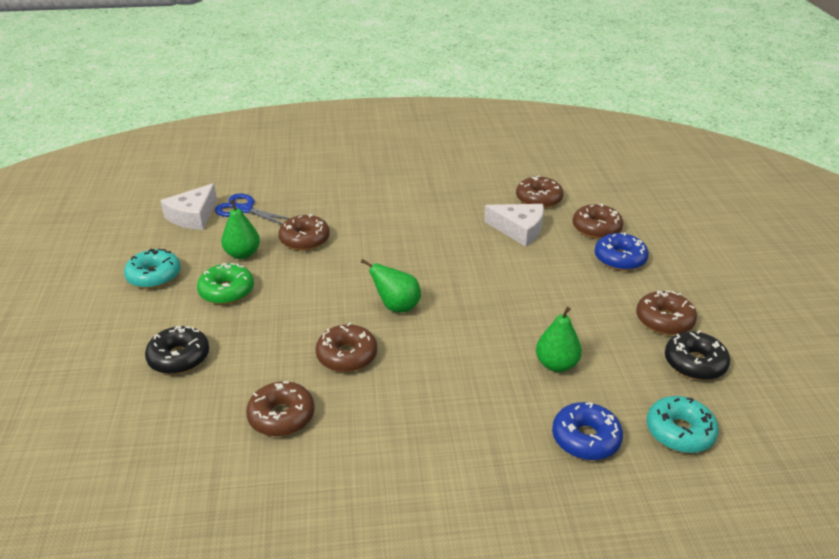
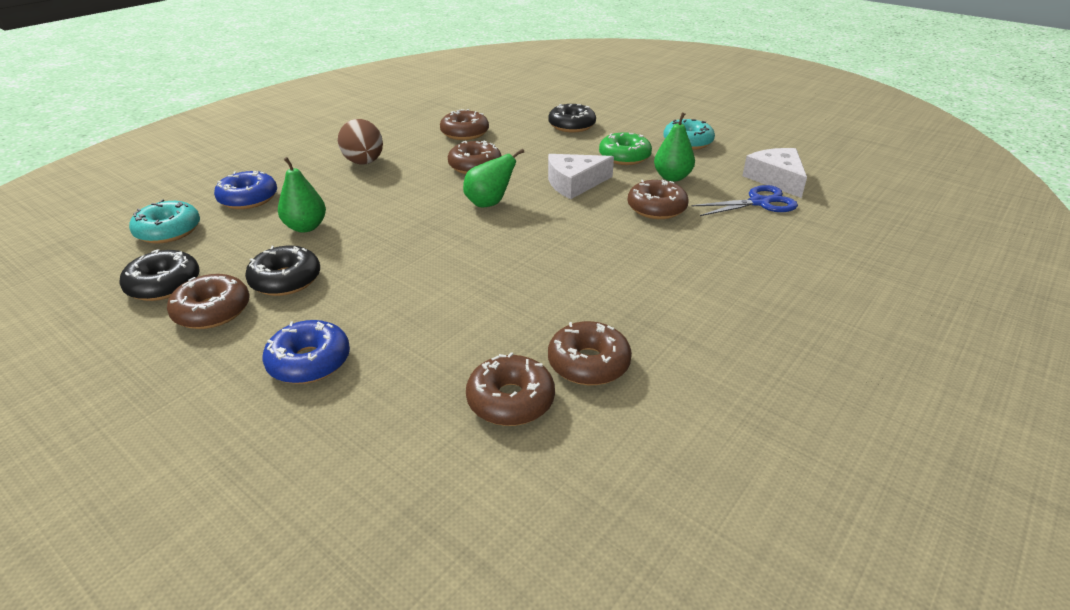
camera: 135 degrees right, 0 degrees up
(433, 430) = (364, 162): none -> brown egg
(519, 230) = (477, 332): white cheese -> white cheese (574, 183)
(596, 228) = (377, 395): brown donut -> brown donut (588, 363)
(603, 319) = (286, 280): none -> black donut

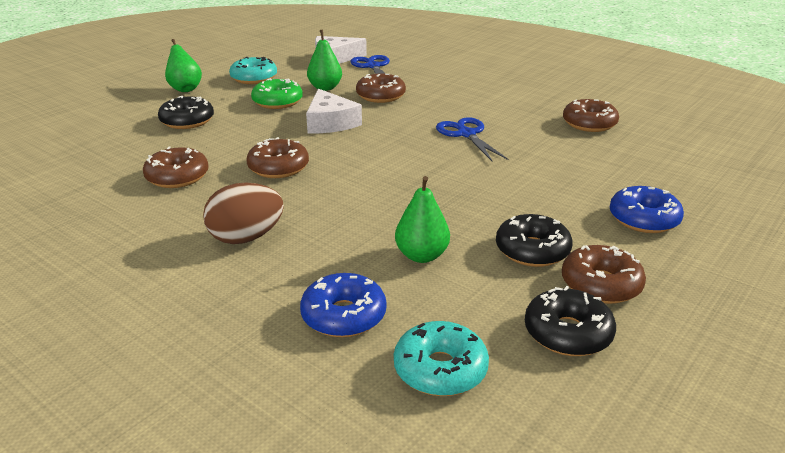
camera: 90 degrees left, 5 degrees down
(489, 203) = (368, 158): green pear -> green pear (185, 89)
(510, 400) = (638, 145): brown donut -> none
(548, 259) = (466, 134): none -> blue scissors

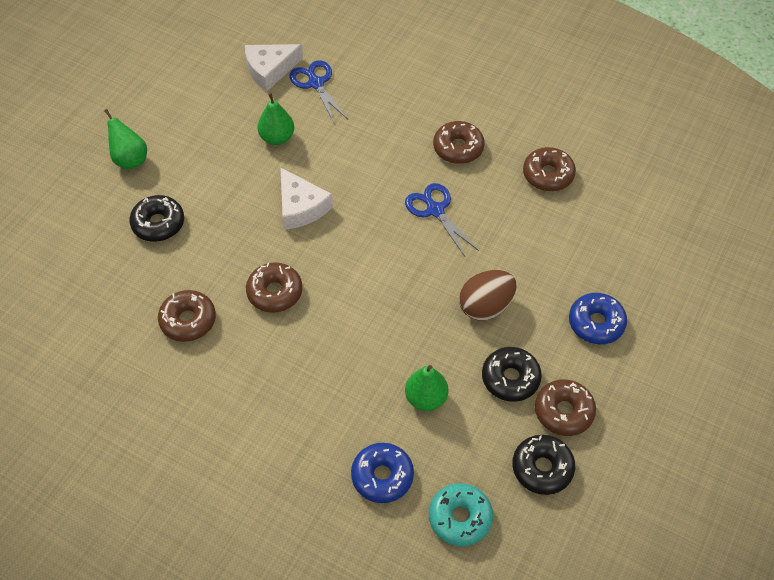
camera: 10 degrees left, 25 degrees up
(246, 238) = (280, 398): brown egg -> brown egg (485, 307)
(254, 78) = (195, 127): turquoise donut -> none
(277, 102) = (236, 174): green donut -> none
(380, 96) = (338, 147): brown donut -> brown donut (458, 148)

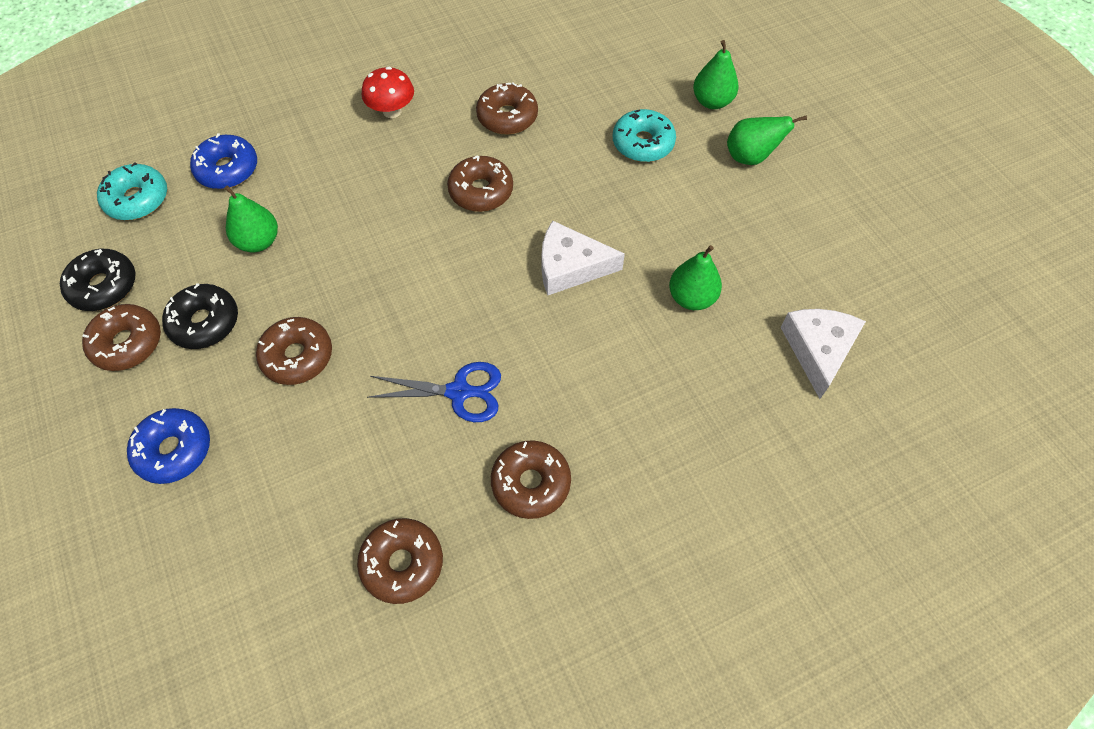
camera: 125 degrees right, 5 degrees up
(85, 204) = (712, 101): none -> green pear
(158, 224) = (643, 143): black donut -> turquoise donut
(237, 404) = (392, 111): none -> red mushroom
(316, 83) = (761, 387): blue scissors -> none
(485, 307) = (297, 356): brown egg -> brown donut

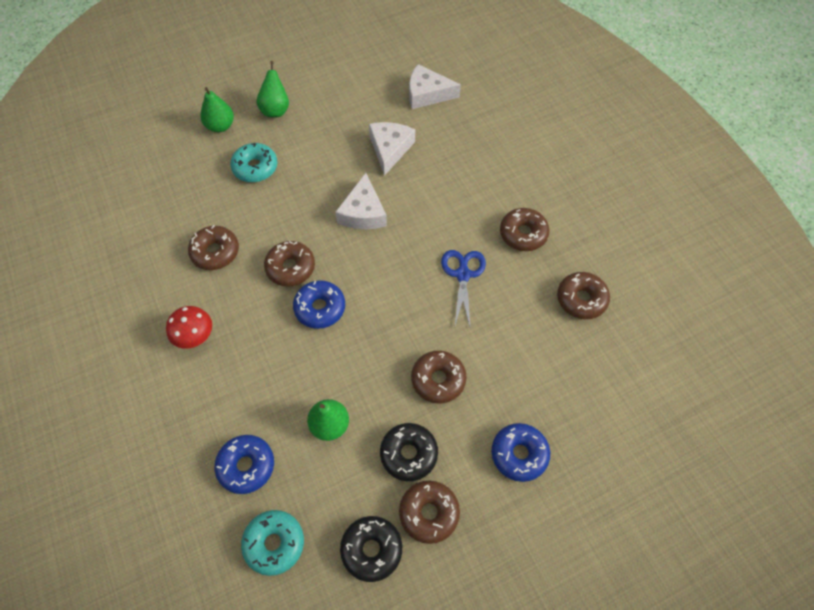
camera: 90 degrees left, 0 degrees up
(418, 224) = (320, 308): none -> blue donut
(691, 298) = (390, 149): green pear -> white cheese

